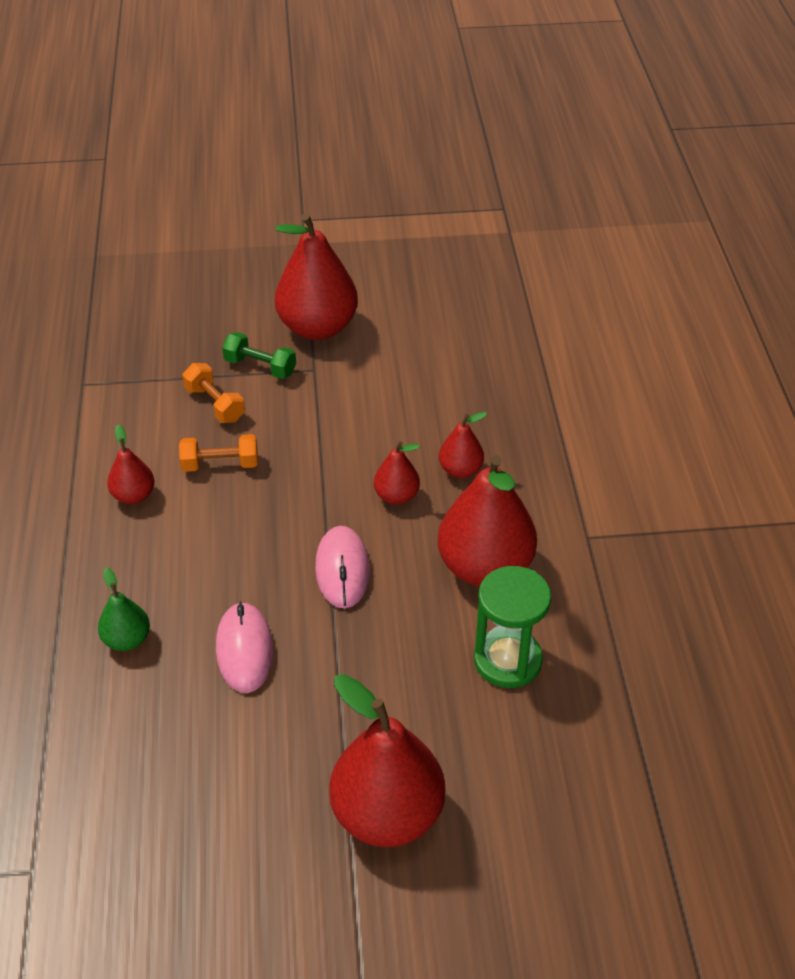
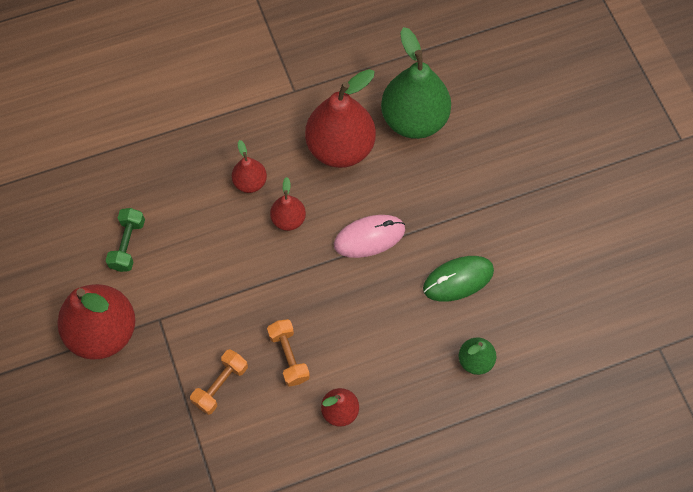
camera: 105 degrees left, 20 degrees up
(244, 650) = (458, 279): pink mouse -> green mouse
(260, 367) = (165, 364): green dumbbell -> green dumbbell (128, 245)
(387, 814) = (547, 162): red pear -> none
(507, 660) = (414, 120): green hourglass -> green pear

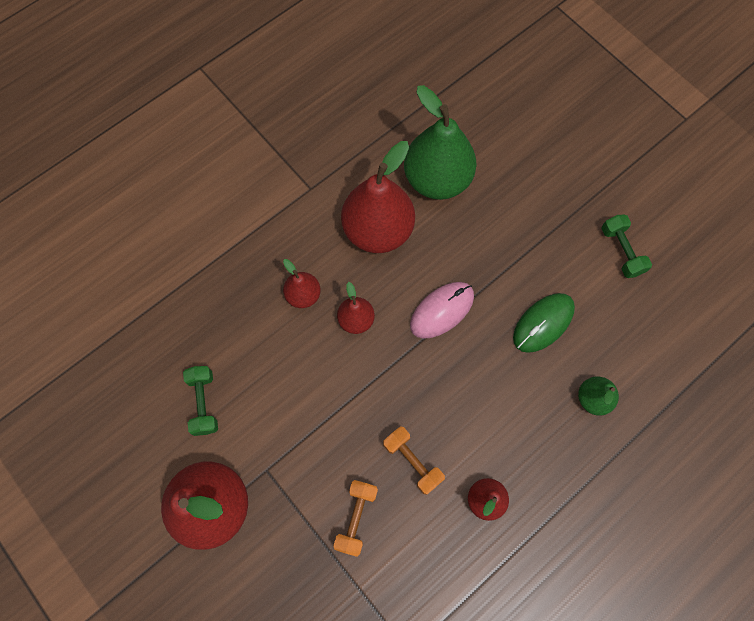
camera: 20 degrees left, 5 degrees up
(561, 240) = (621, 251): none -> green dumbbell

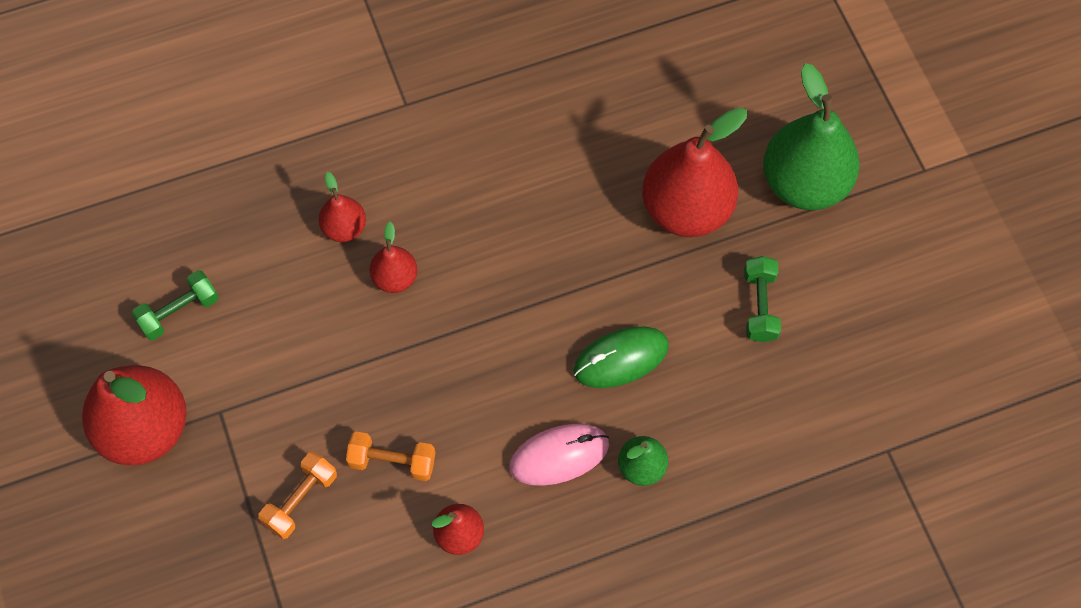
camera: 20 degrees right, 5 degrees down
(204, 403) = (179, 312): green dumbbell -> green dumbbell turned 45 degrees clockwise
(378, 230) = (466, 181): red pear -> red pear (686, 209)
(412, 461) = (392, 462): orange dumbbell -> orange dumbbell turned 60 degrees counterclockwise
(437, 179) = (566, 143): green pear -> green pear (804, 183)
(442, 311) = (503, 302): pink mouse -> pink mouse (559, 456)

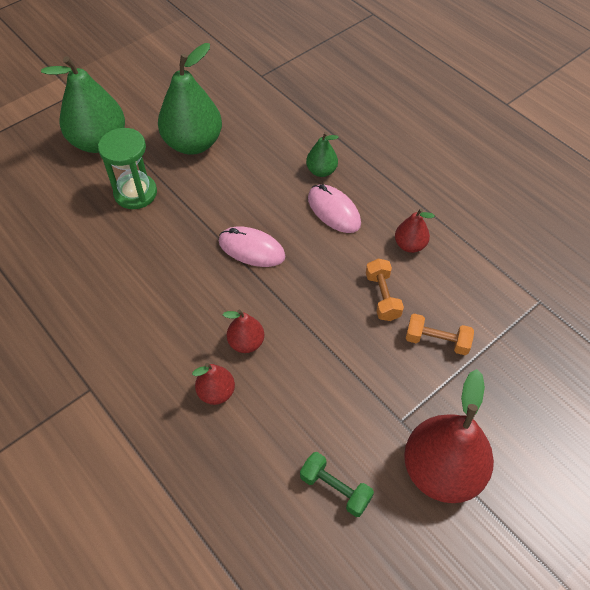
camera: 110 degrees left, 10 degrees down
(533, 326) = (251, 249): none -> pink mouse
(621, 358) = (255, 198): green mouse -> none
(686, 209) = (135, 193): red pear -> green hourglass
(759, 306) = (193, 143): green dumbbell -> green pear

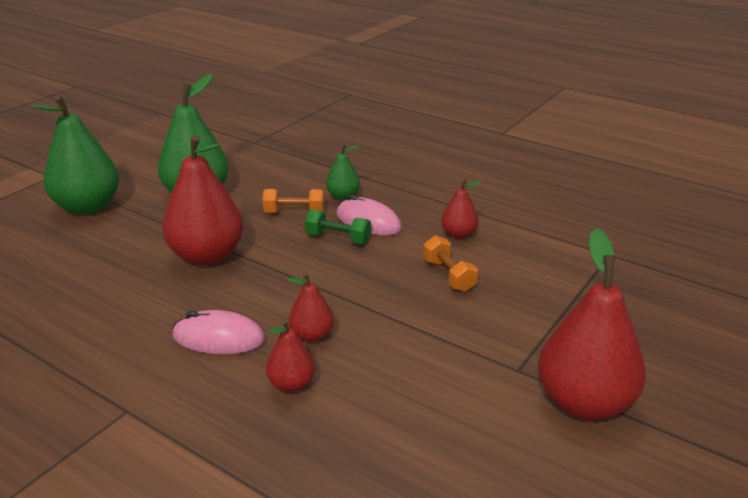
camera: 15 degrees left, 25 degrees down
(135, 193) = (141, 238): green hourglass -> none
(184, 227) = (207, 256): none -> red pear
(251, 249) = (290, 261): pink mouse -> pink mouse (218, 338)
(335, 489) = (471, 444): green dumbbell -> green dumbbell (338, 238)
(437, 341) = (523, 299): orange dumbbell -> orange dumbbell (294, 212)

